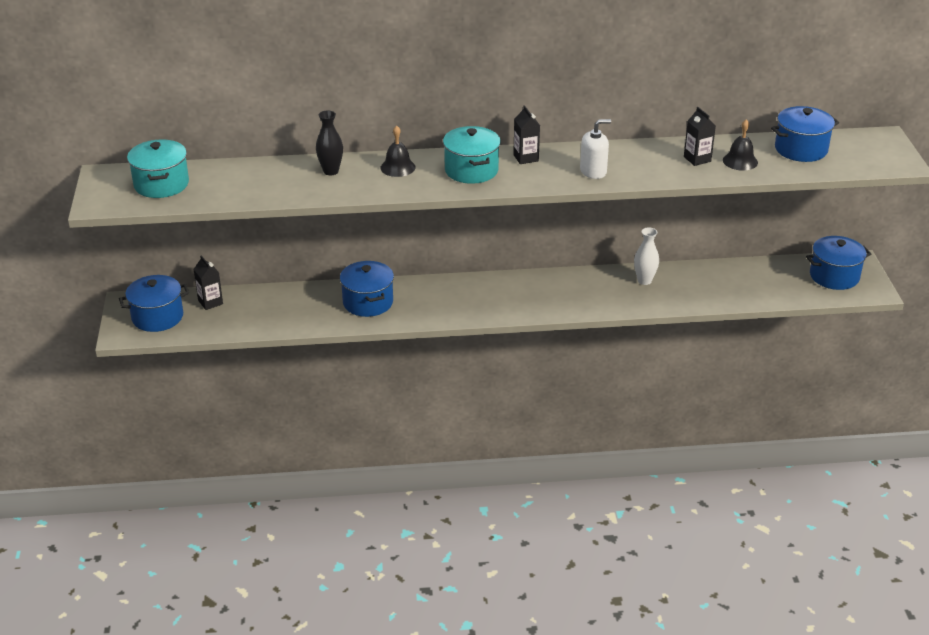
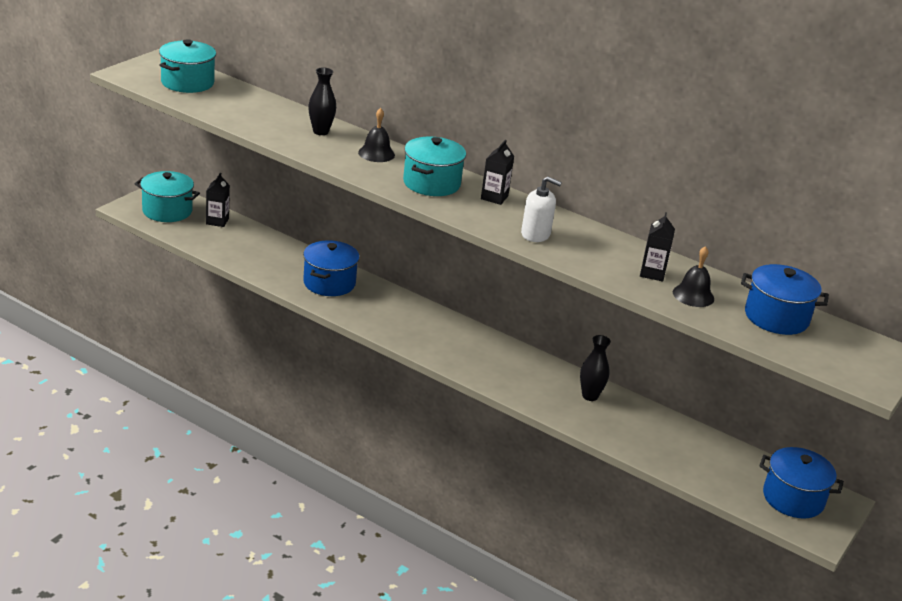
camera: 35 degrees right, 5 degrees down
(157, 317) = (167, 211): blue pot -> turquoise pot
(644, 280) = (590, 396): white vase -> black vase

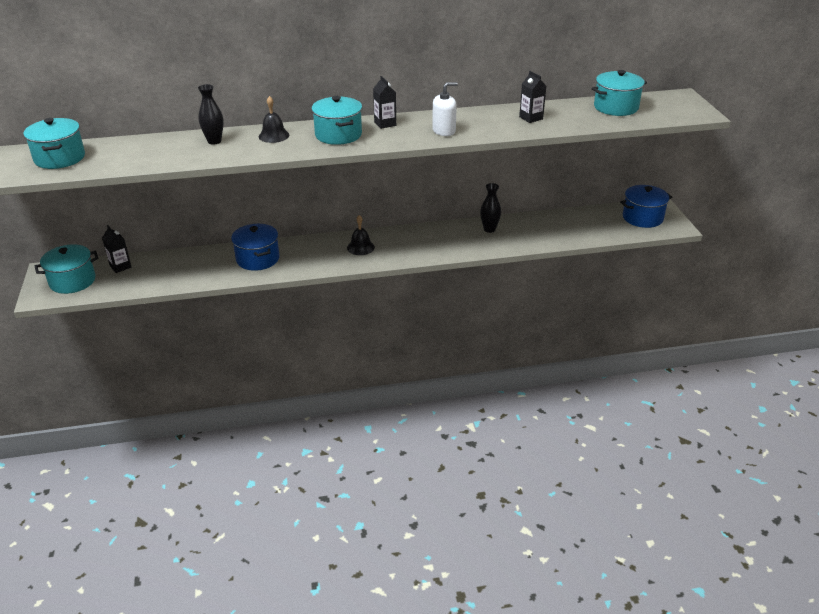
camera: 40 degrees left, 5 degrees up
(693, 295) = (567, 118): black bell -> black bell (360, 247)
(776, 317) = (616, 107): blue pot -> turquoise pot

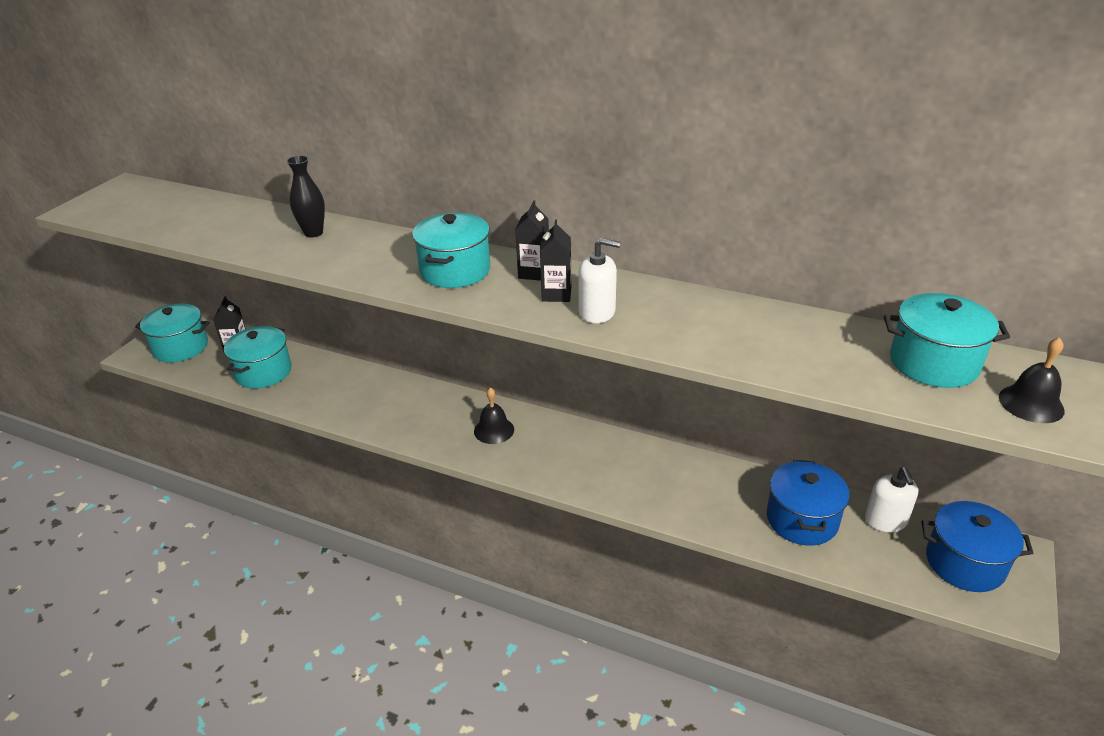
camera: 35 degrees right, 0 degrees up
(60, 158) = (153, 205): turquoise pot -> turquoise pot (263, 372)
(258, 259) = (368, 396): blue pot -> blue pot (802, 519)
(274, 135) = (383, 246): black bell -> black bell (1031, 403)
(489, 229) = (688, 475): black vase -> none
(531, 118) = (756, 334): black carton -> black carton (556, 294)
(597, 214) = (885, 520): none -> white soap dispenser

